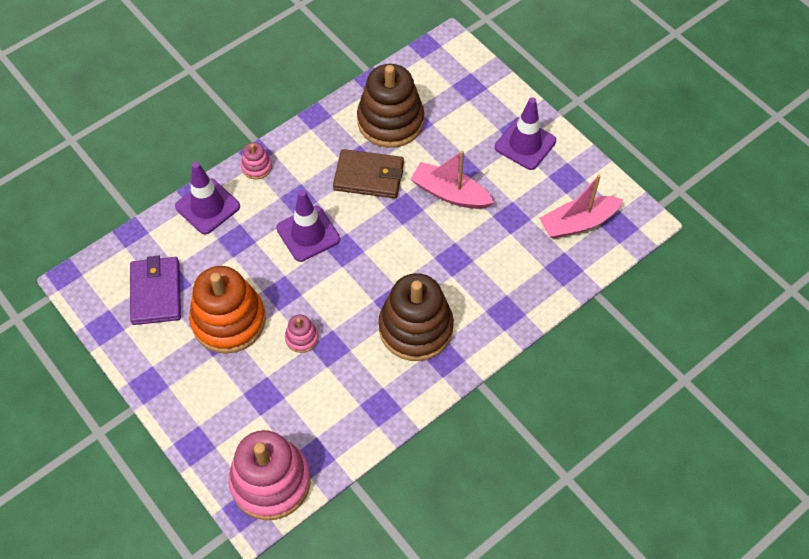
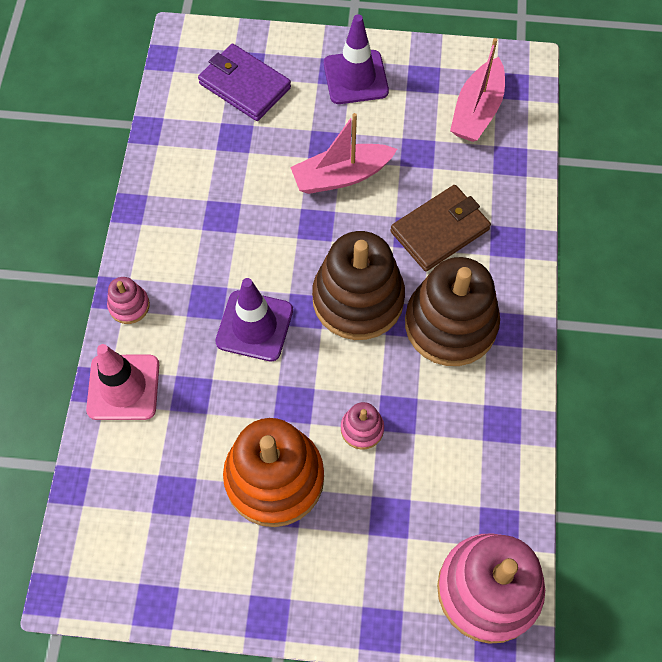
camera: 45 degrees left, 5 degrees up
(156, 292) = (169, 520): purple wallet -> purple wallet (244, 85)
(207, 206) = (123, 387): purple traffic cone -> pink traffic cone
(369, 176) = (250, 222): brown wallet -> brown wallet (440, 230)
(390, 121) = (210, 154): brown stacking toy -> brown stacking toy (358, 299)

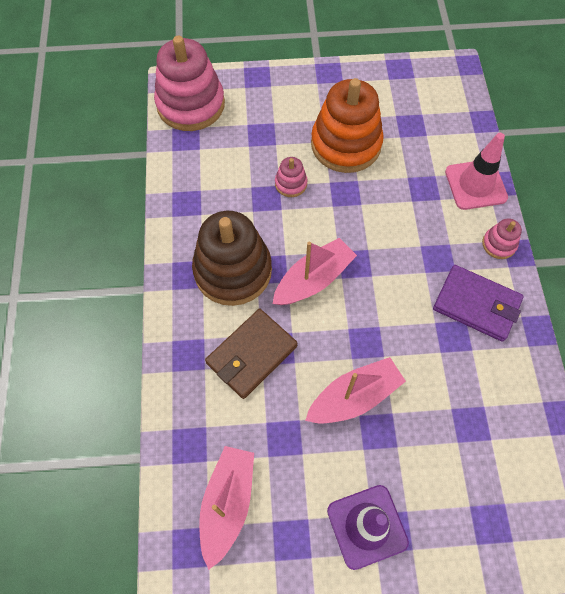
camera: 170 degrees right, 0 degrees up
(244, 85) = (483, 492): purple wallet -> purple wallet (476, 305)
(254, 326) = (392, 244): purple traffic cone -> none
(358, 299) = (313, 279): brown stacking toy -> pink boat

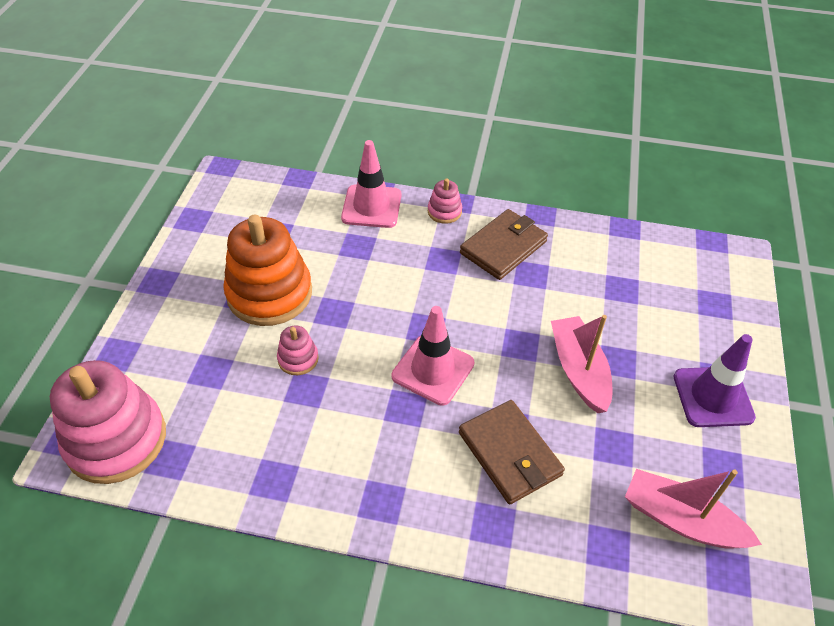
camera: 75 degrees left, 15 degrees down
(233, 270) = (394, 448): brown stacking toy -> none
(313, 279) = (433, 370): pink boat -> pink traffic cone
(476, 305) = (503, 247): purple wallet -> brown wallet

